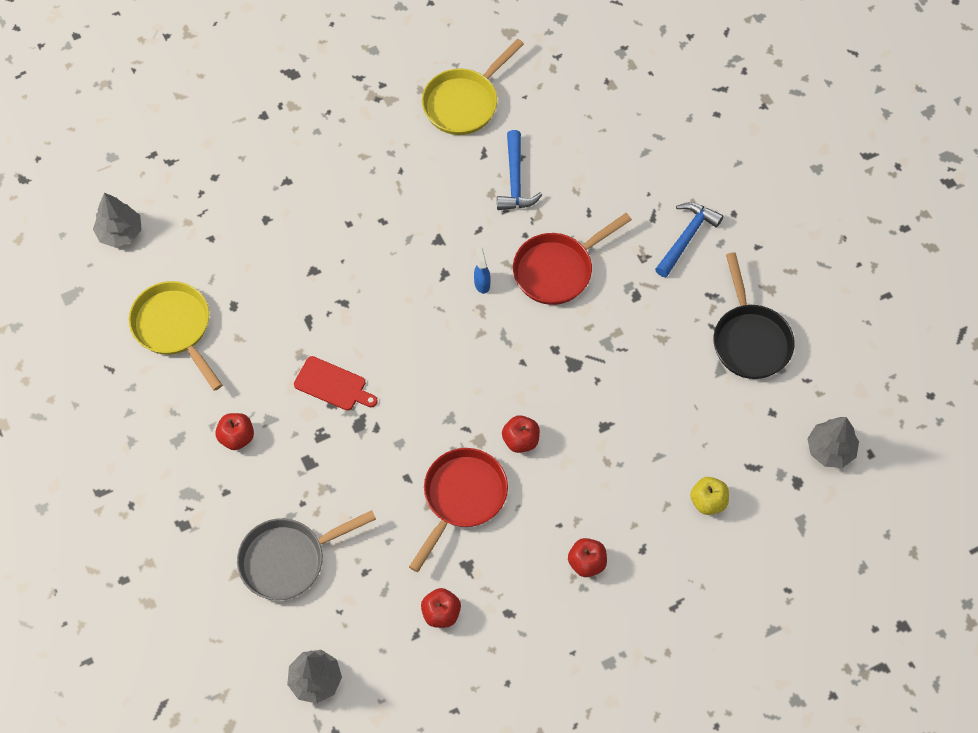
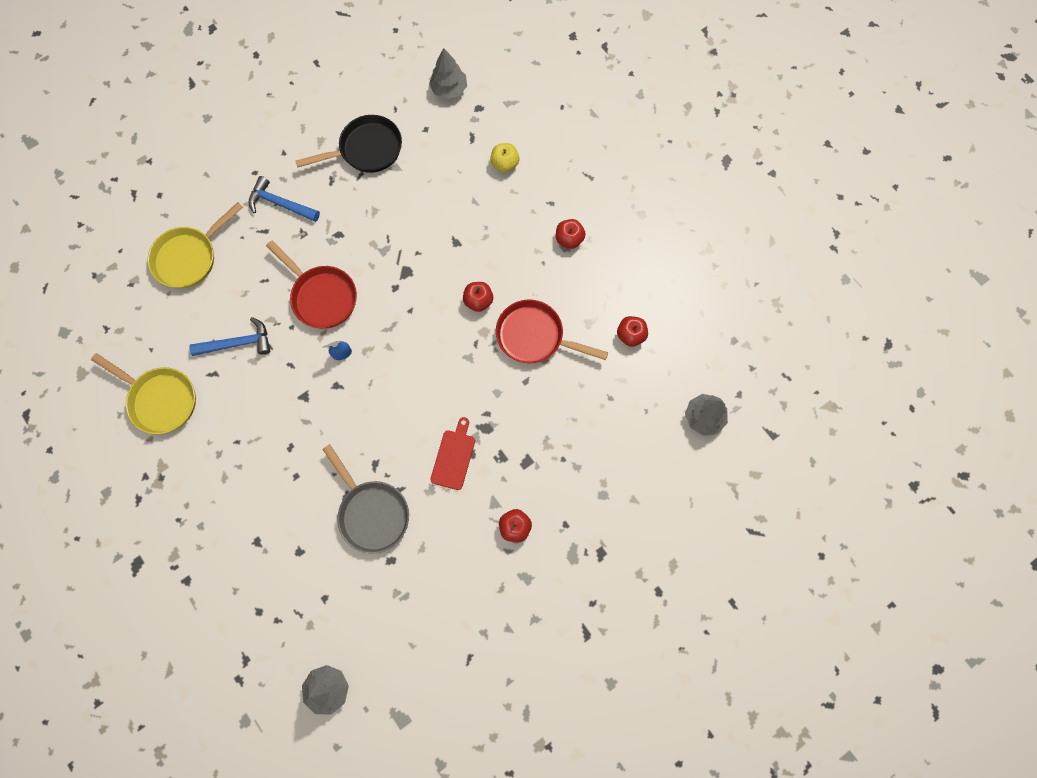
camera: 100 degrees left, 10 degrees up
(175, 328) = (420, 609): yellow pan -> yellow pan (189, 257)
(288, 560) = (613, 459): grey pan -> grey pan (371, 512)

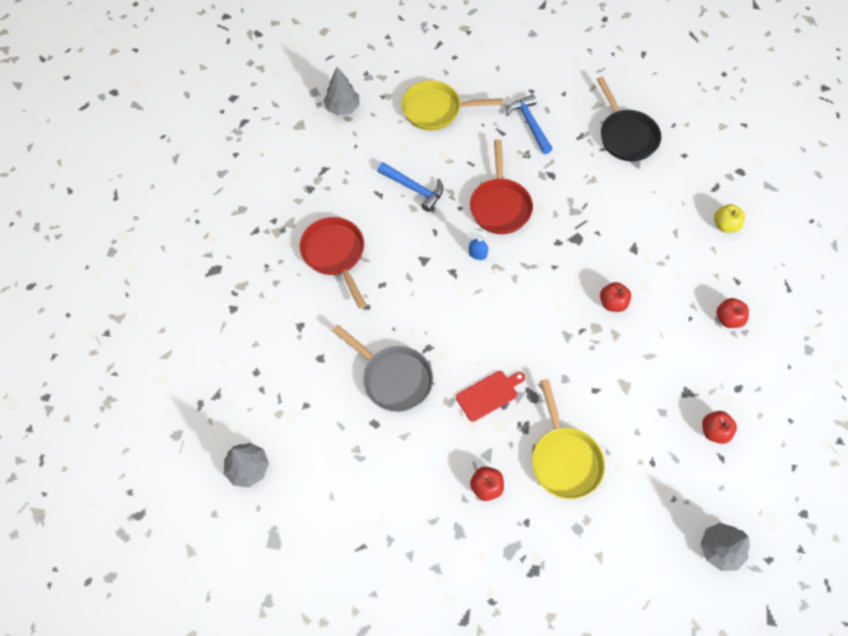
camera: 45 degrees right, 10 degrees down
(160, 400) = (330, 182): yellow pan -> yellow pan (564, 459)
(366, 150) = (626, 136): black pan -> black pan turned 45 degrees clockwise
(371, 512) = (393, 378): grey pan -> grey pan turned 60 degrees counterclockwise
(449, 89) = (729, 142): grey tree -> grey tree (342, 108)
(534, 336) = (633, 364): red pan -> red pan (335, 254)

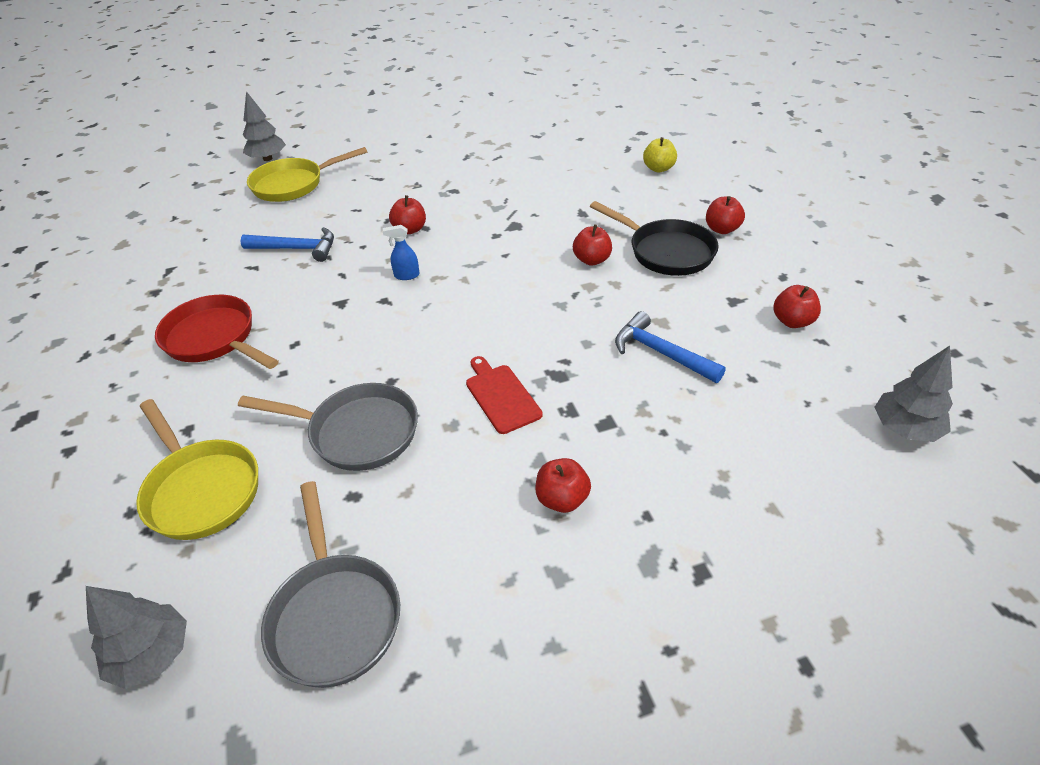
camera: 25 degrees left, 20 degrees down
(339, 493) = (334, 615): none -> grey pan
(342, 108) = (175, 215): grey tree -> grey tree (267, 158)
(489, 394) = (501, 396): red cutting board -> red cutting board turned 60 degrees counterclockwise
(500, 205) = (410, 229): red pan -> red apple
(529, 124) = (406, 164): blue hammer -> blue hammer (660, 353)
(564, 459) = (644, 421): yellow pan -> yellow pan (201, 490)
(626, 136) = (513, 143): black pan -> black pan (666, 252)

